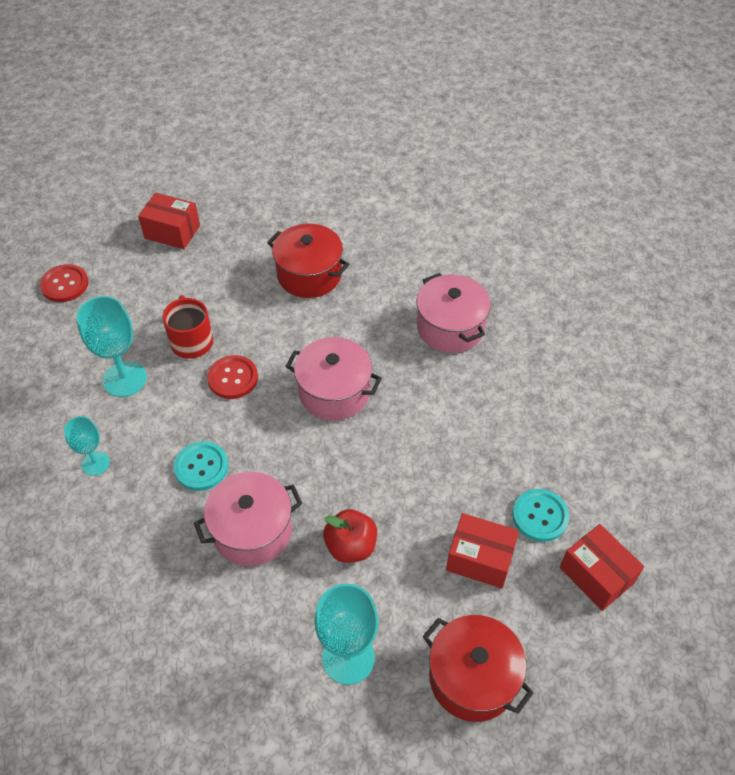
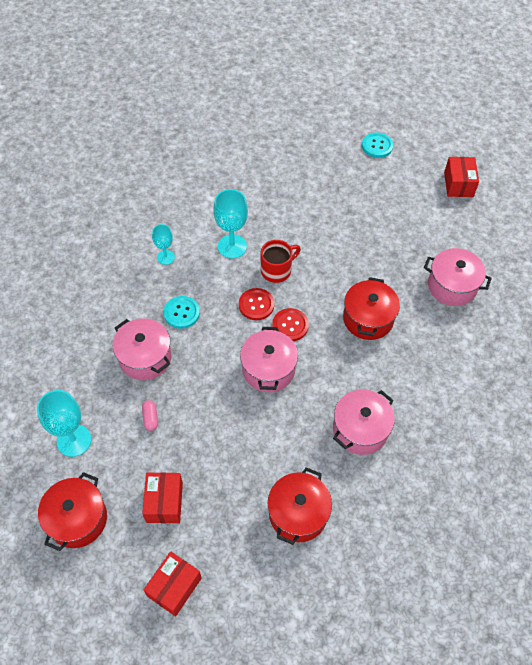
camera: 70 degrees right, 5 degrees up
(65, 284) = (293, 184): red button -> red button (290, 325)
(172, 232) = (367, 222): red box -> red box (458, 184)
(303, 190) = (452, 286): none -> pink pot
(351, 546) = (150, 418): red apple -> pink capsule
(535, 417) = (298, 513): none -> red pot
(540, 516) = (211, 536): turquoise button -> turquoise button (377, 146)

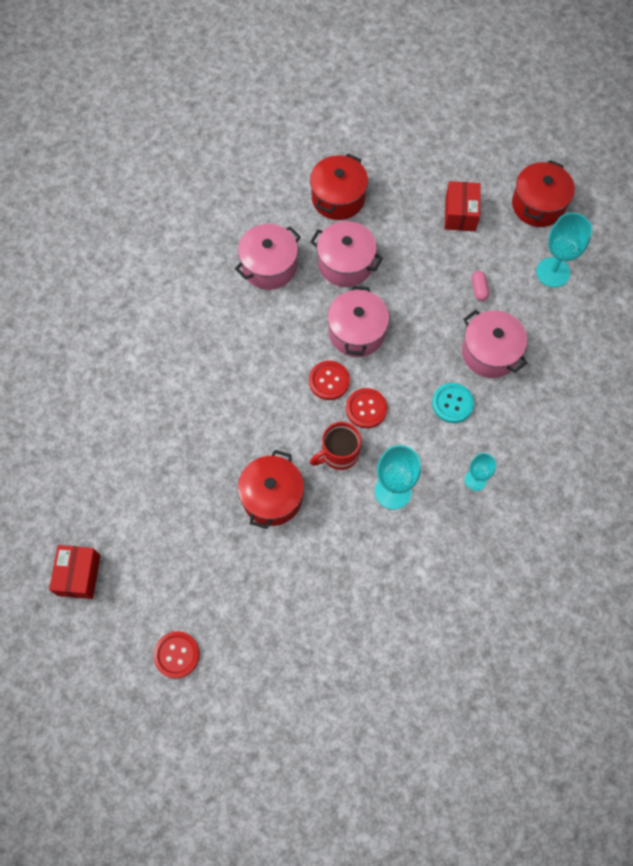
camera: 175 degrees left, 10 degrees up
(174, 587) = (448, 150): red box -> none
(368, 319) = (240, 384): red pot -> red pot (272, 497)
(377, 146) = (176, 655): turquoise button -> red button
(452, 286) = (132, 419): pink pot -> pink pot (345, 264)

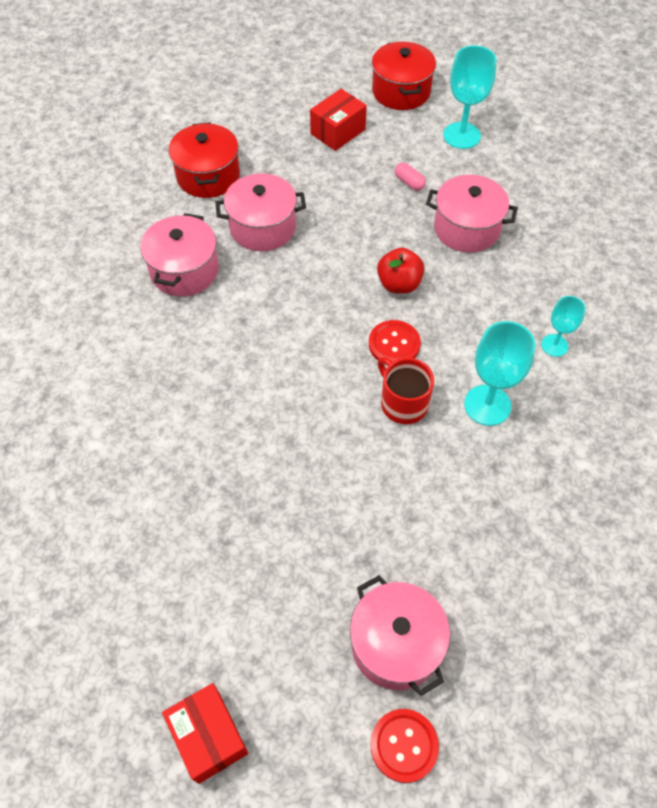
camera: 35 degrees left, 10 degrees down
(272, 497) = (369, 490): red pot -> none
(329, 381) = (334, 340): red button -> none
(339, 453) = (403, 403): red mug -> red mug turned 120 degrees clockwise
(356, 332) = (325, 281): pink pot -> pink pot (395, 644)
(405, 366) = (399, 284): none -> red apple
(452, 403) = (472, 291): turquoise button -> none
(460, 214) = (338, 132): red box -> red box turned 75 degrees clockwise

